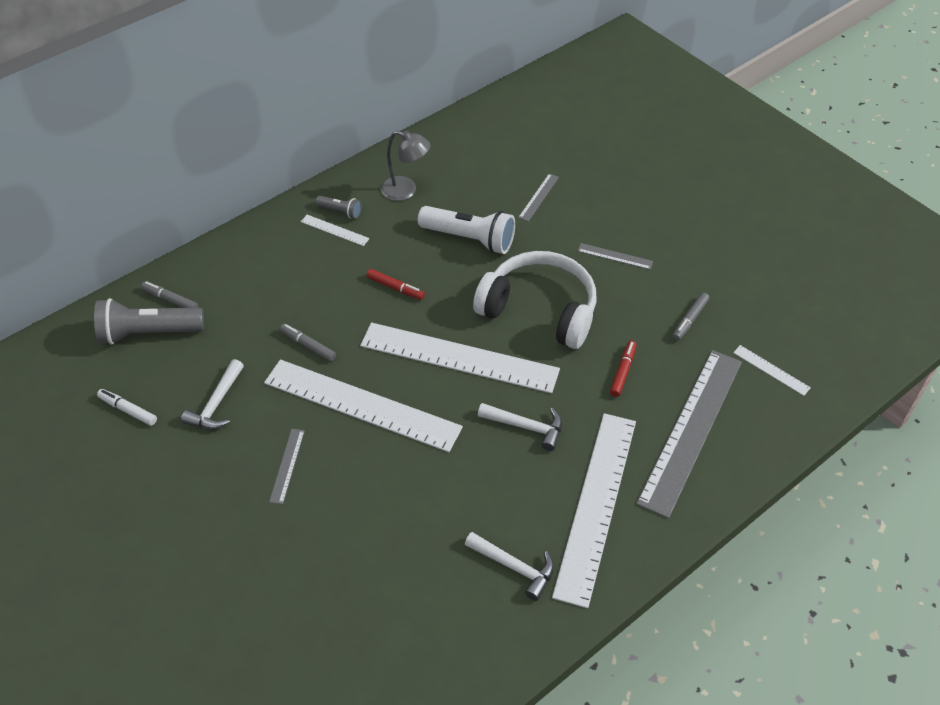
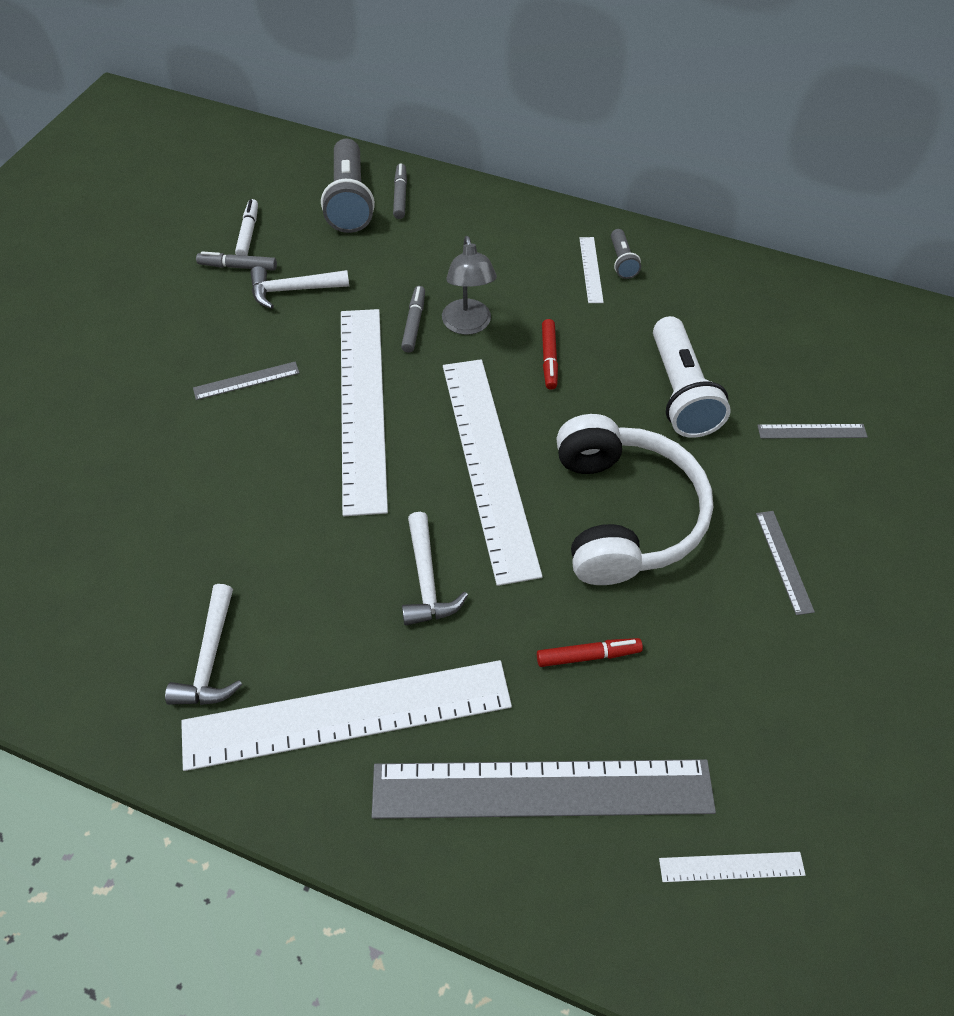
camera: 60 degrees right, 5 degrees up
(148, 332) = (349, 201): grey flashlight -> grey flashlight turned 150 degrees counterclockwise
(406, 191) = (703, 301): grey lamp -> grey lamp (468, 325)
(690, 320) = (743, 706): grey marker -> grey marker (238, 266)
(771, 370) = (731, 866): white ruler -> white ruler turned 75 degrees clockwise

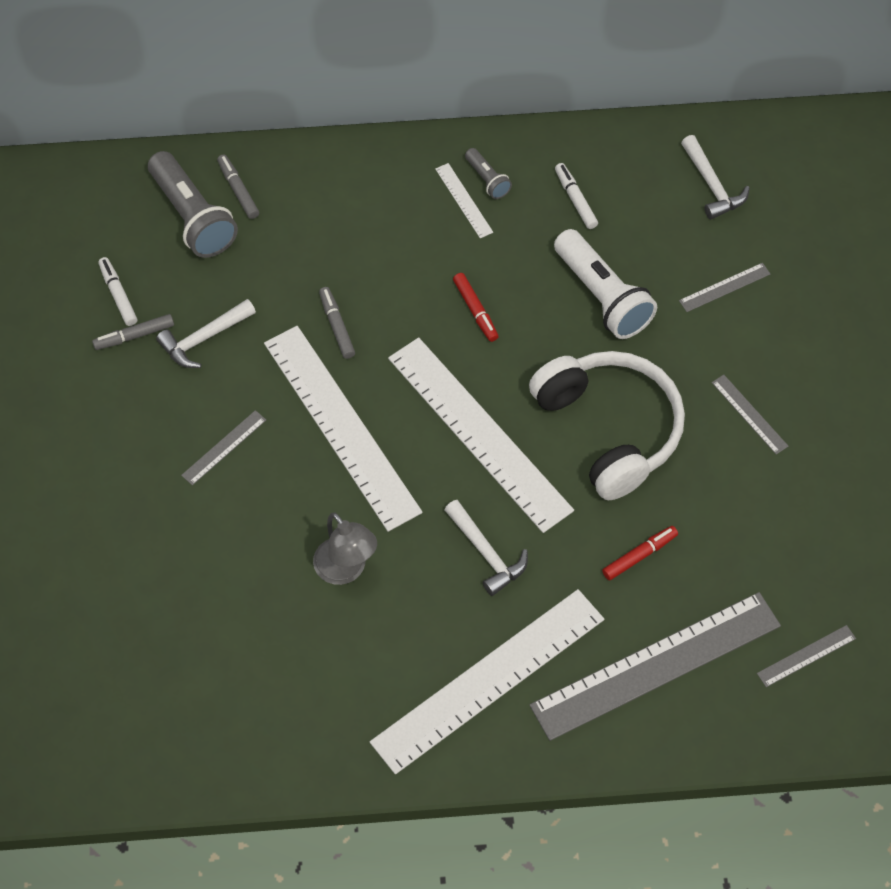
camera: 25 degrees left, 5 degrees up
(210, 658) = (359, 689): white hammer -> white hammer (712, 185)
(468, 325) = (386, 307): grey lamp -> grey lamp (346, 570)
(696, 305) = (575, 199): none -> white marker
(731, 866) = (806, 656): white ruler -> grey ruler

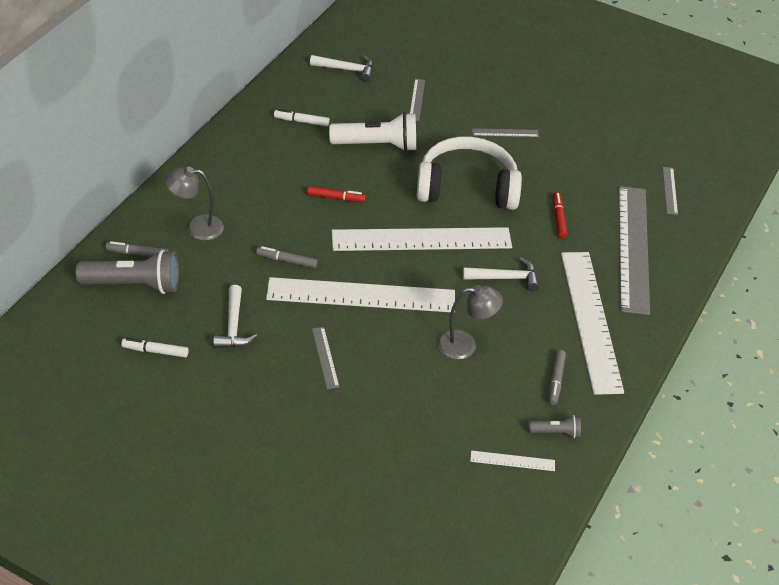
camera: 60 degrees left, 15 degrees down
(134, 336) = (196, 359): grey marker -> grey marker (556, 380)
(319, 214) = (196, 227): none -> grey lamp
(464, 200) = (254, 163): white ruler -> white ruler (512, 461)
(487, 180) = (250, 147): grey flashlight -> grey flashlight (555, 432)

